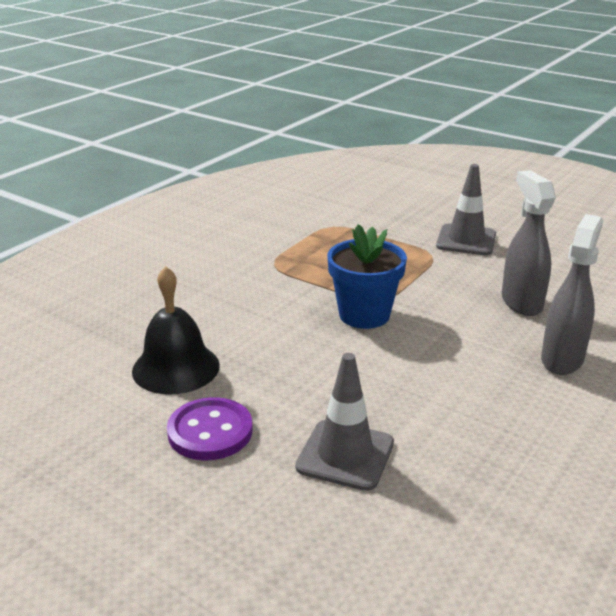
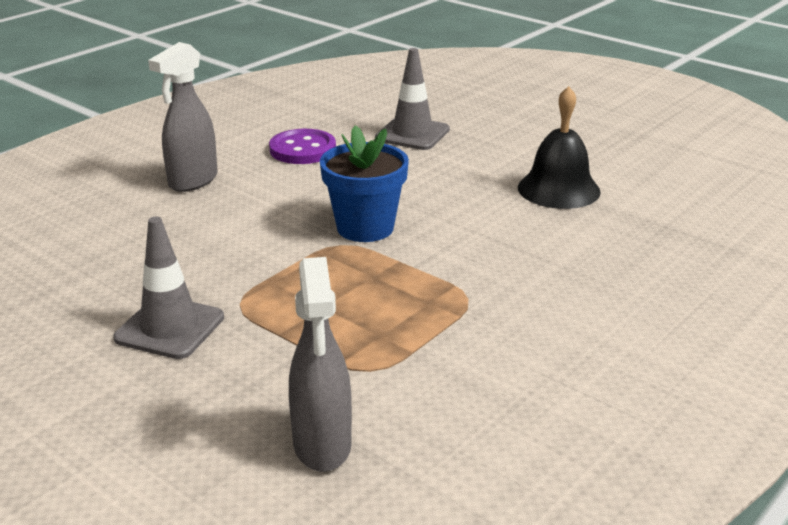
camera: 175 degrees left, 0 degrees up
(210, 431) = (515, 149): purple button -> purple button (302, 149)
(521, 303) = (179, 233): grey spray bottle -> grey spray bottle (322, 446)

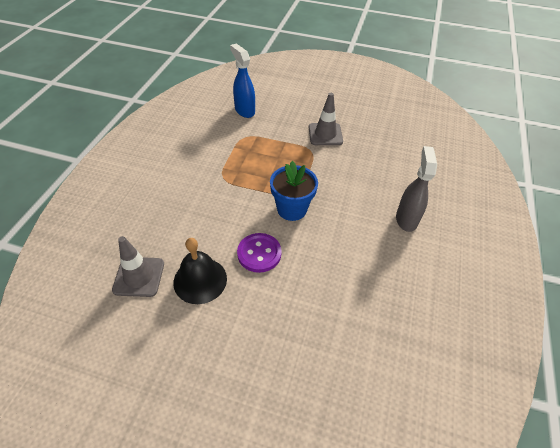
camera: 155 degrees right, 20 degrees up
(302, 149) = (378, 273): purple button -> purple button (259, 253)
(322, 446) = (244, 110): grey spray bottle -> blue spray bottle
(412, 134) = (323, 322): grey traffic cone -> grey traffic cone (139, 276)

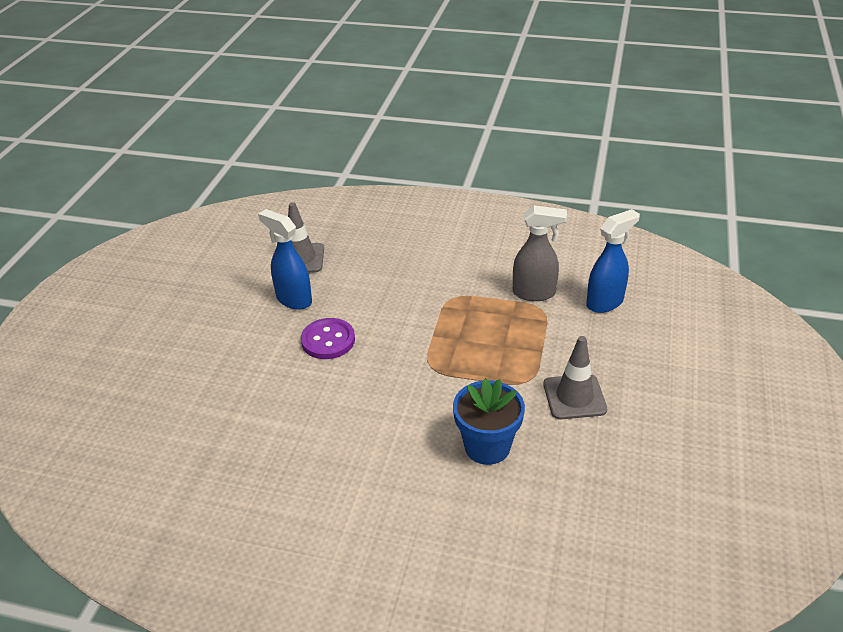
camera: 90 degrees right, 10 degrees down
(200, 280) = (293, 299): black bell -> blue spray bottle
(292, 209) = (402, 365): blue flower pot -> blue flower pot (487, 446)
(406, 219) = (392, 493): grey spray bottle -> grey spray bottle (534, 293)

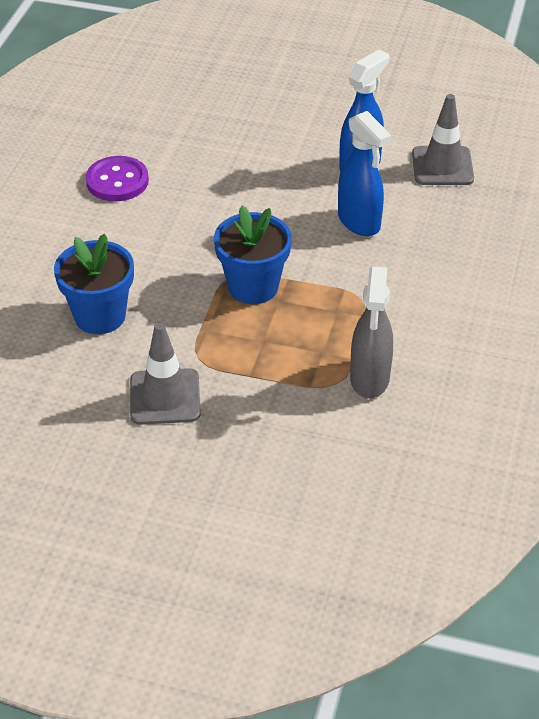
camera: 90 degrees right, 5 degrees up
(328, 340) = (285, 195): purple button -> purple button (117, 181)
(443, 354) = (253, 287): none -> blue flower pot
(605, 302) = (347, 453): blue spray bottle -> blue spray bottle (359, 222)

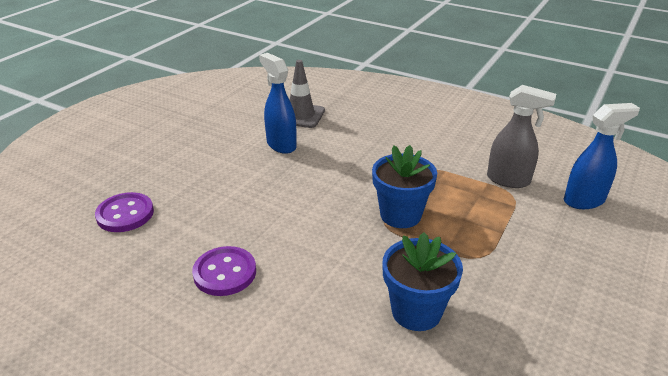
camera: 75 degrees left, 10 degrees down
(165, 397) = (526, 283): grey traffic cone -> none
(181, 95) = (125, 214): none -> purple button
(359, 222) = (344, 156): blue spray bottle -> blue spray bottle (584, 200)

